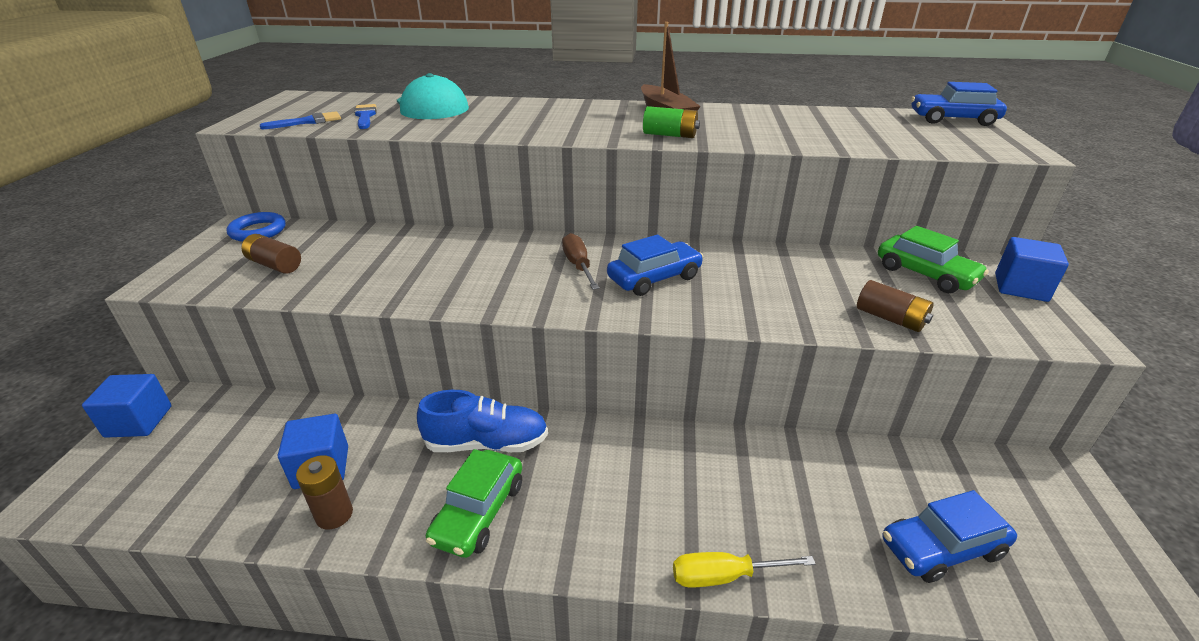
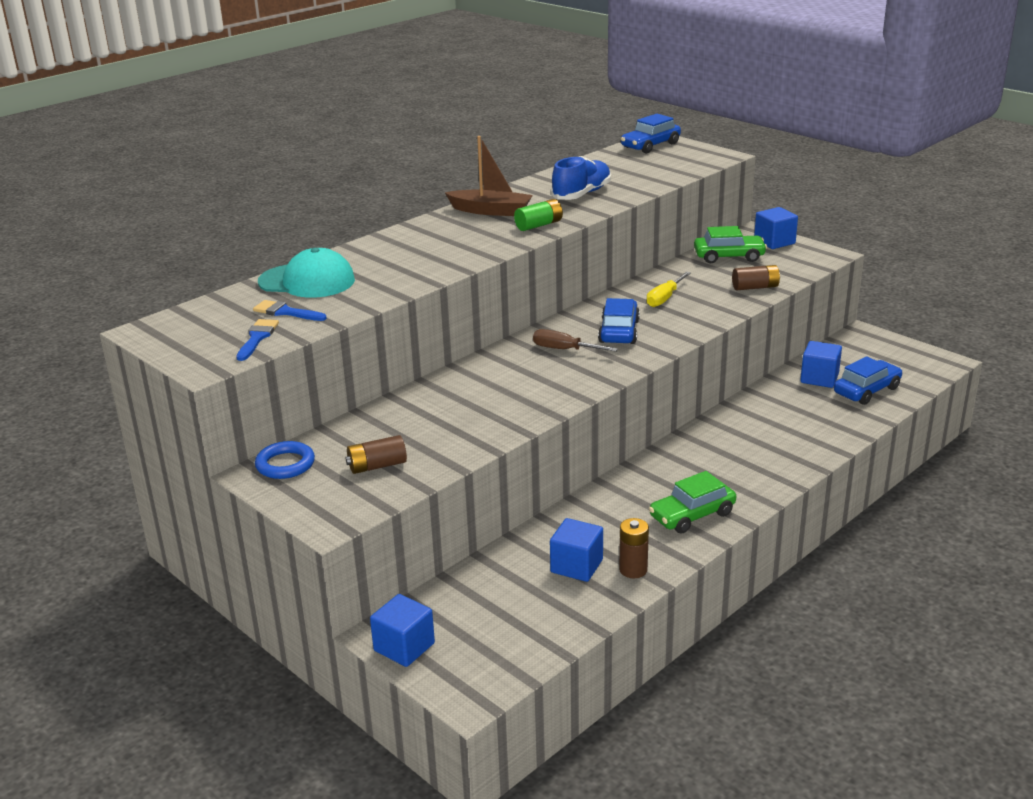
camera: 50 degrees left, 5 degrees down
(479, 512) = (692, 515): green car -> green car turned 90 degrees clockwise
(487, 443) = (631, 494): blue shoe -> blue shoe (582, 194)
(724, 576) = (821, 455): yellow screwdriver -> yellow screwdriver (665, 298)
(900, 483) = (819, 378): none -> blue cube
(942, 548) = (866, 390): blue car -> blue car turned 150 degrees counterclockwise

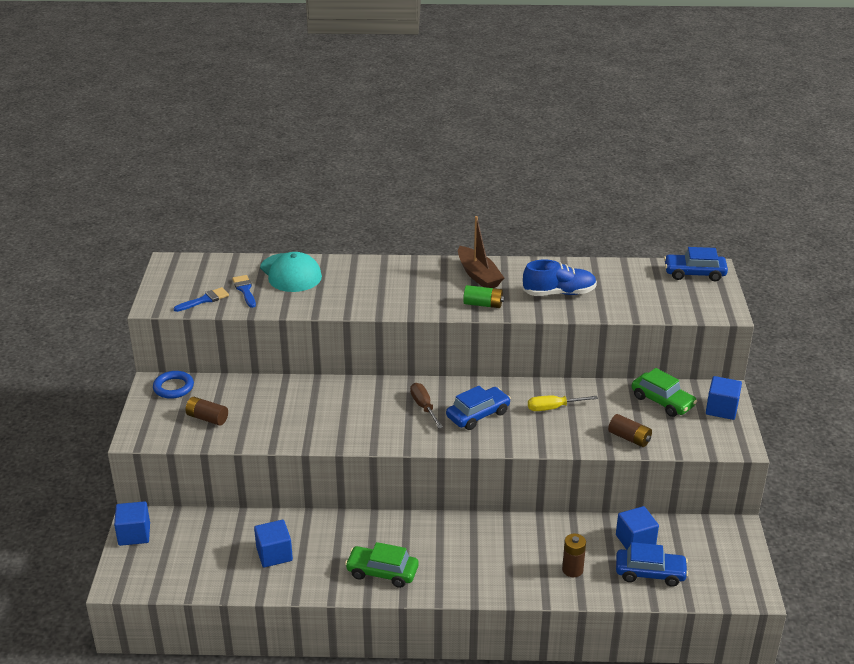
camera: 45 degrees right, 5 degrees up
(633, 570) = (296, 579): brown battery -> brown battery (572, 570)

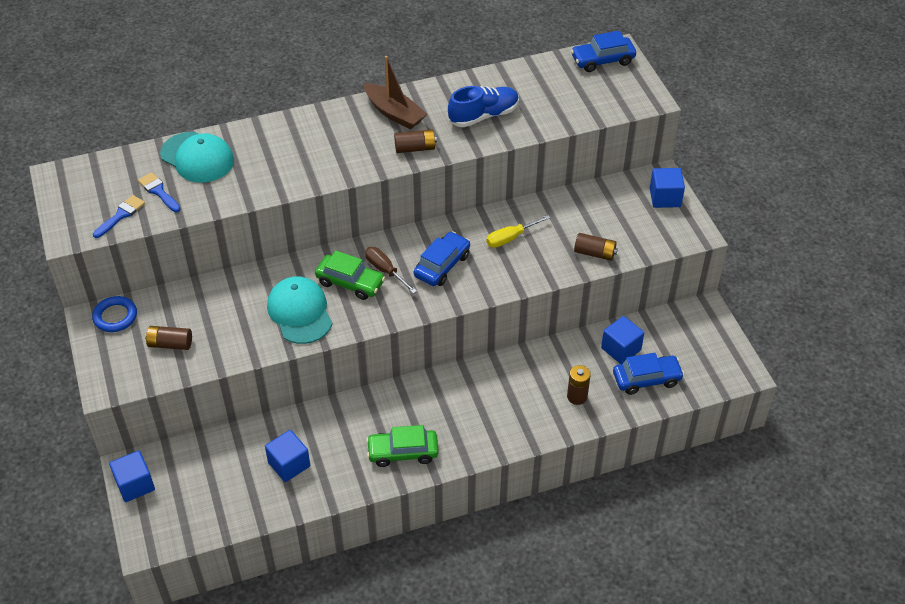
camera: 20 degrees left, 15 degrees up
(331, 421) = (300, 312): none -> turquoise cap
(483, 304) = (415, 148): green battery -> brown battery
(662, 401) = (608, 203): green car -> green car (350, 282)

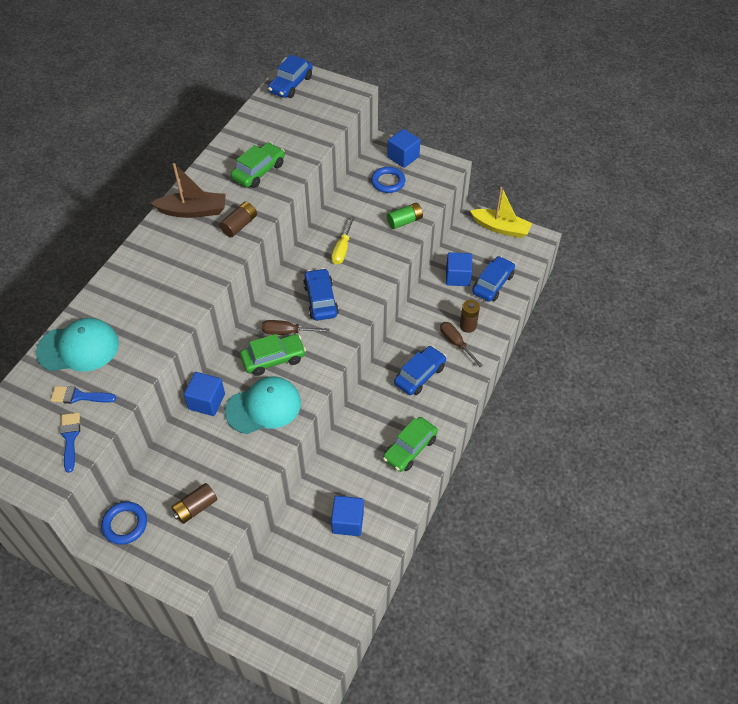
camera: 45 degrees left, 5 degrees up
(135, 485) = (257, 635): blue cube -> blue cube (206, 401)
(300, 312) = (263, 407): turquoise cap -> turquoise cap turned 135 degrees clockwise
(483, 116) = (259, 171): blue shoe -> green car
(483, 403) = (419, 375): none -> blue car
(548, 402) = (456, 343): none -> brown screwdriver
(594, 253) = (404, 221): brown battery -> green battery
(622, 210) = (388, 182): none -> blue ring
(719, 337) = (501, 228): none -> yellow boat

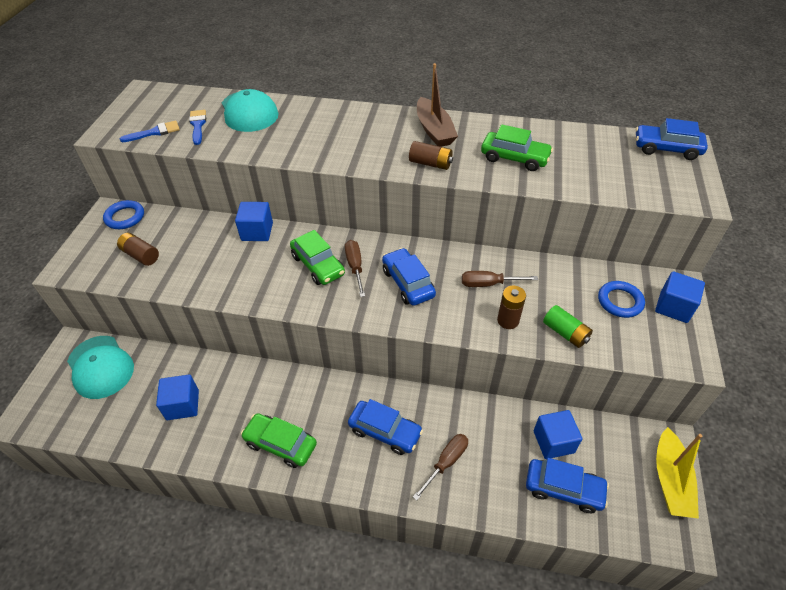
camera: 75 degrees right, 5 degrees down
(263, 407) = (257, 273): turquoise cap -> turquoise cap (100, 367)
(321, 300) = (408, 283): blue car -> blue car turned 90 degrees counterclockwise
(342, 249) = (489, 284): yellow screwdriver -> brown screwdriver
(468, 326) = (479, 471): brown battery -> brown battery (508, 320)

